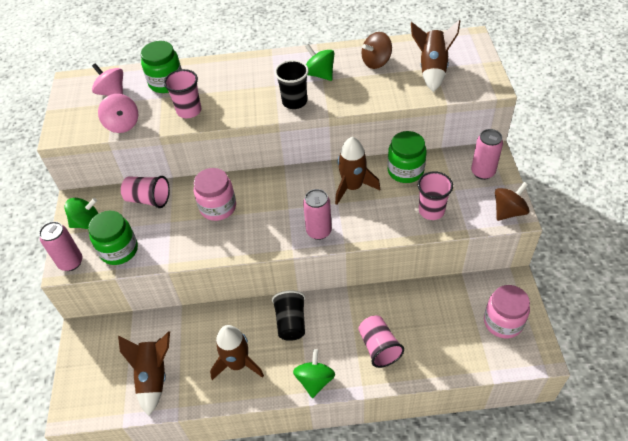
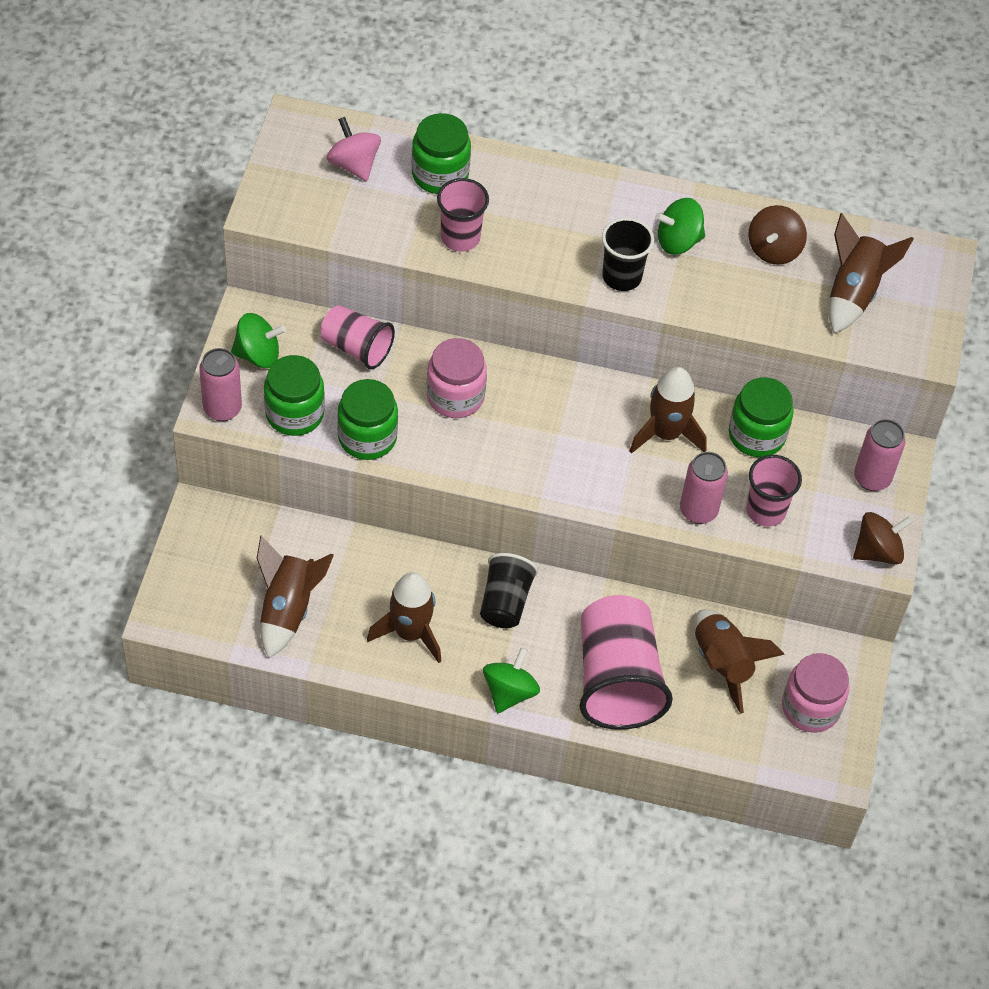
camera: 10 degrees right, 5 degrees up
(122, 124) = (356, 227): pink spinning top -> none
(170, 249) = (367, 437): none -> green jar
(319, 74) = (678, 241): green spinning top -> green spinning top turned 75 degrees counterclockwise
(319, 231) = (589, 485): pink can -> pink can (698, 510)
(376, 62) = (774, 249): brown spinning top -> brown spinning top turned 45 degrees counterclockwise
(379, 347) = (617, 680): pink cup -> pink cup, size x1.74
(438, 314) = (722, 664): none -> brown rocket

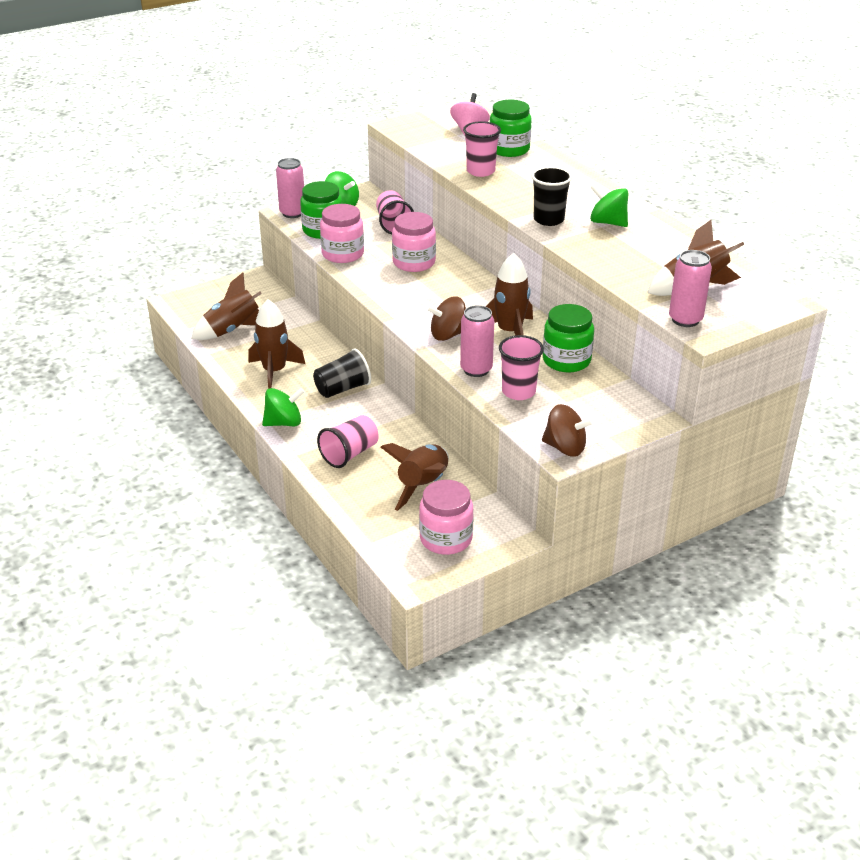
camera: 50 degrees right, 20 degrees down
(367, 437) = (343, 254): green jar -> pink jar
(617, 680) = (350, 454): pink cup -> pink cup, size x0.58
(774, 249) = (666, 250): brown spinning top -> brown spinning top (448, 335)
(872, 478) = (615, 416): pink can -> pink can (685, 320)

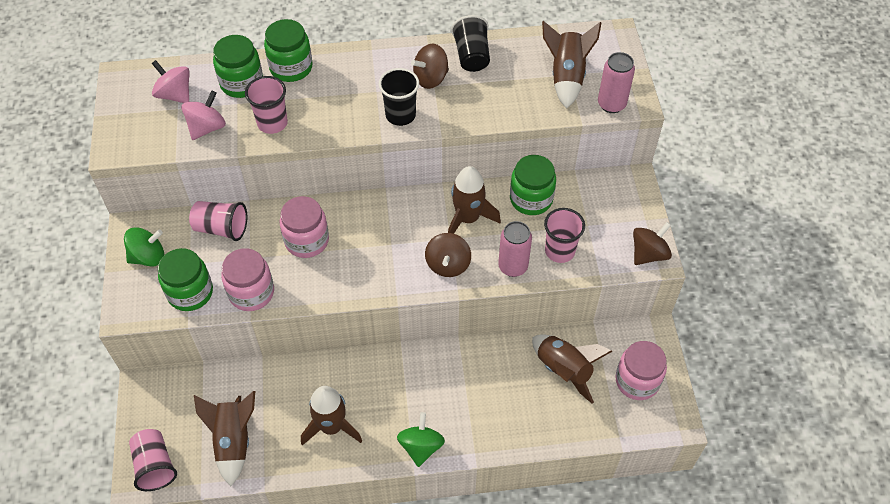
camera: 65 degrees left, 20 degrees up
(292, 213) = (133, 307): pink can -> none
(342, 389) = (393, 378): black cup -> black cup (471, 56)
(350, 454) = (494, 409): pink cup -> pink cup (155, 465)
(449, 149) = (207, 128): none -> pink spinning top
(548, 163) = (291, 67): none -> green jar
(608, 222) = (431, 78): green spinning top -> brown spinning top

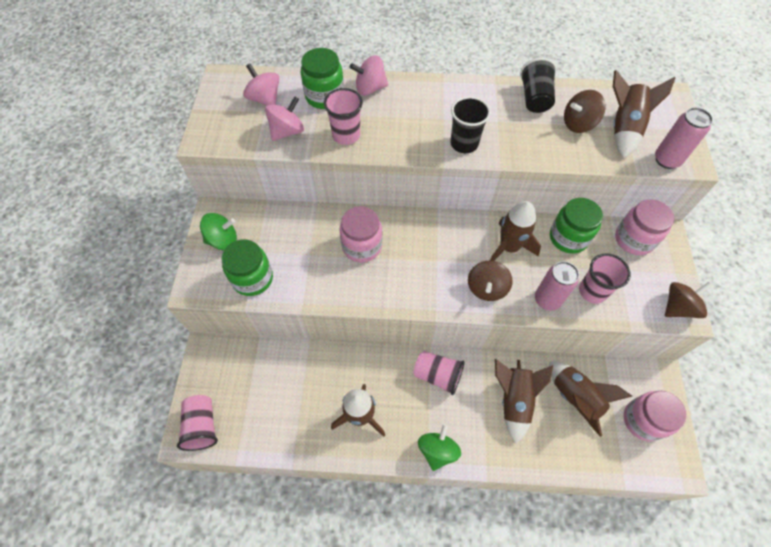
camera: 10 degrees right, 5 degrees up
(221, 228) = (289, 224): pink cup -> pink cup (437, 375)
(233, 441) = (273, 414): brown rocket -> brown rocket (514, 400)
(251, 292) = (306, 287): pink jar -> pink jar (634, 239)
(291, 67) = (370, 88): green jar -> pink spinning top
(431, 78) = (495, 114): brown spinning top -> brown spinning top (578, 124)

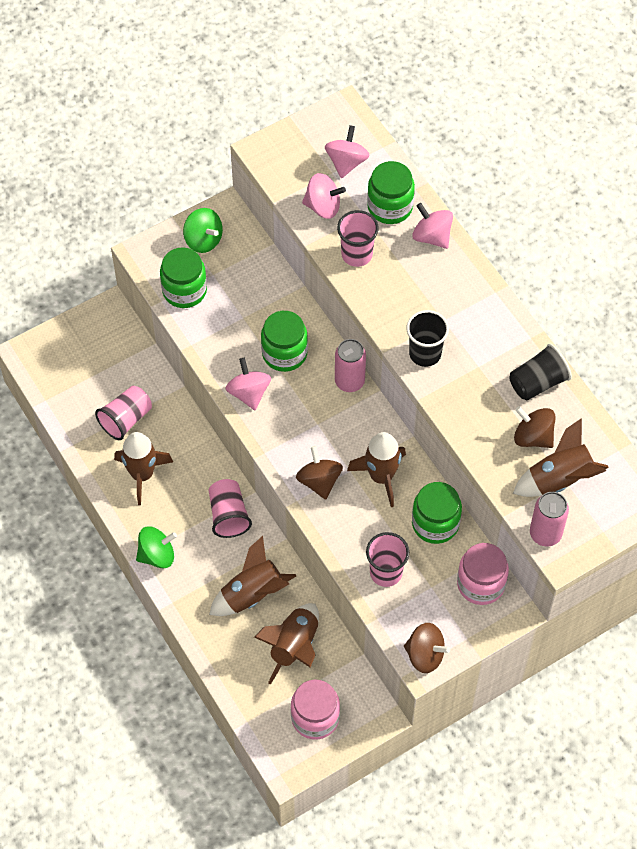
camera: 55 degrees right, 0 degrees up
(202, 426) = (45, 358): pink cup -> pink cup (126, 419)
(362, 246) = (284, 353): pink jar -> green jar
(376, 289) = (249, 393): none -> pink spinning top
(486, 288) = (319, 481): brown spinning top -> brown spinning top turned 90 degrees clockwise
(547, 300) = (346, 538): pink can -> pink can (349, 381)

